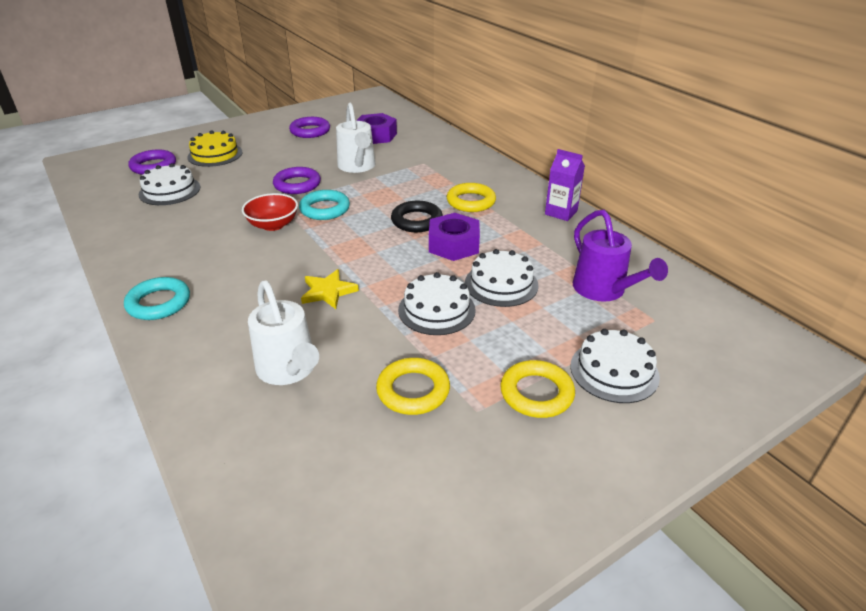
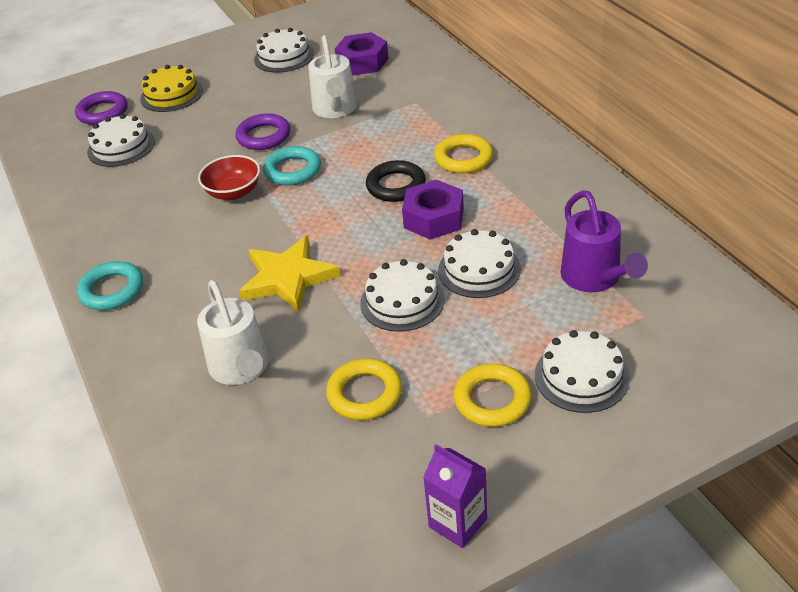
camera: 10 degrees right, 5 degrees up
(310, 131) = (284, 56): purple ring -> white cake
(328, 292) = (288, 278): yellow star -> yellow star, size x1.60
(561, 212) = (569, 173): purple carton -> purple carton (458, 523)

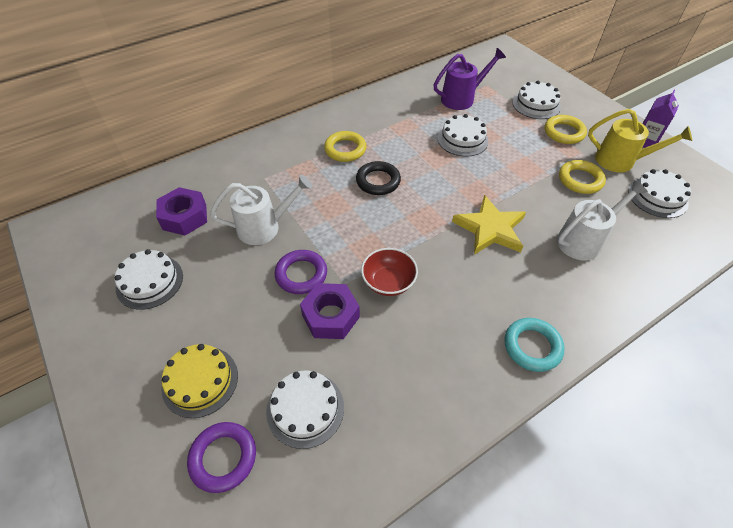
camera: 100 degrees left, 10 degrees up
(292, 170) = (356, 245): turquoise ring -> none
(402, 301) = (499, 170): white cake -> white cake (657, 197)
(404, 465) = (621, 161): none -> yellow watering can
(434, 218) = (414, 160): purple nut -> purple nut (330, 316)

